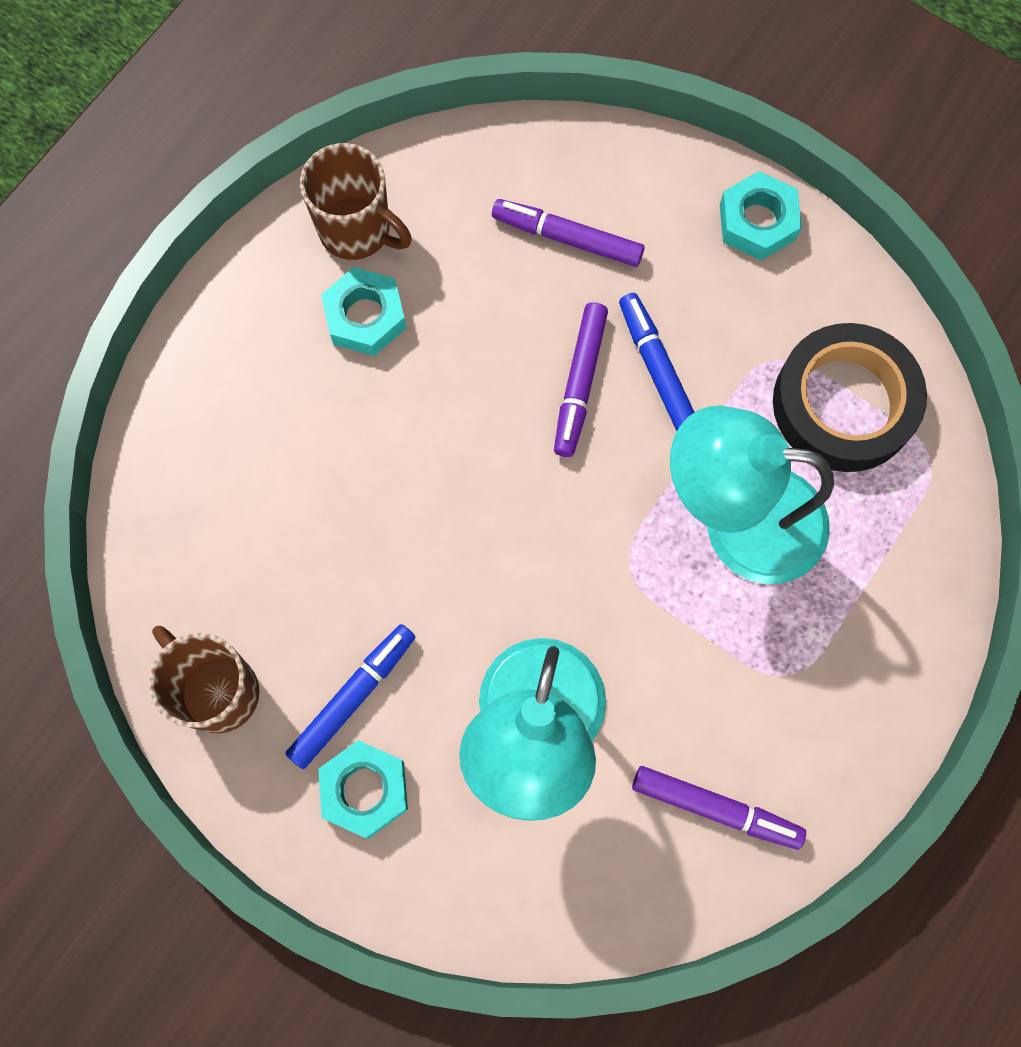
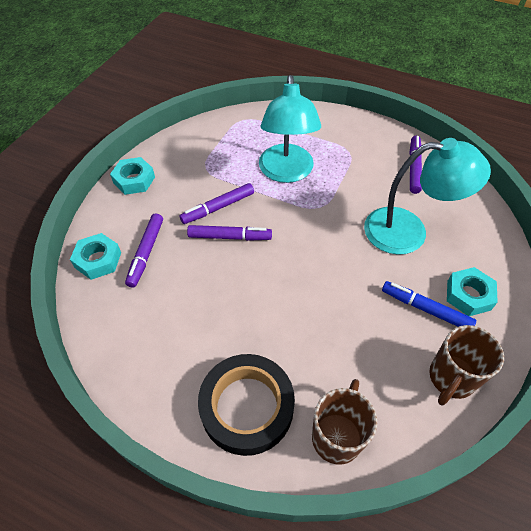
camera: 100 degrees left, 20 degrees down
(357, 231) = (145, 360): brown mug -> brown mug (337, 436)
(365, 317) = (204, 344): turquoise nut -> turquoise nut (98, 260)
(658, 371) = (218, 207): blue marker -> purple marker
(843, 404) = (224, 145): black tape -> black tape (247, 407)

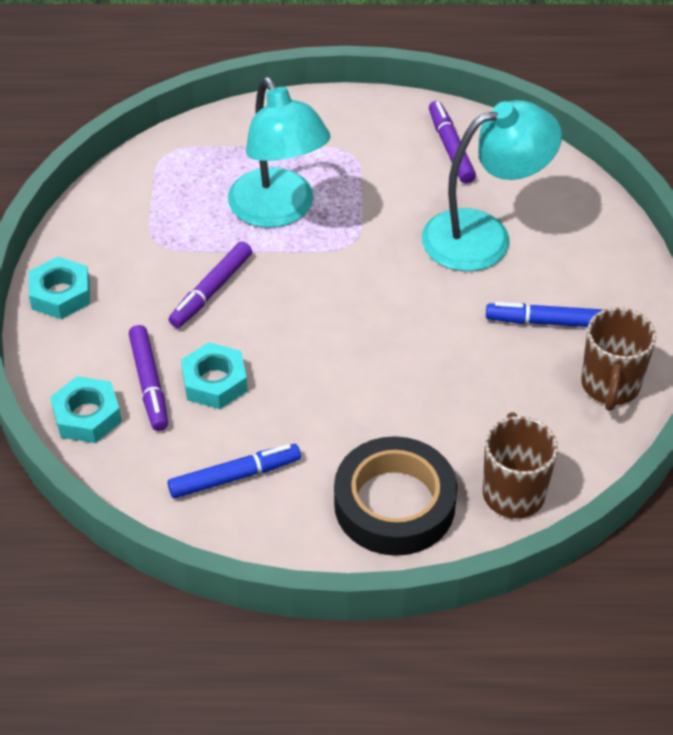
camera: 25 degrees left, 5 degrees down
(156, 338) = (234, 477): none -> blue marker
(229, 237) = (252, 323): purple marker -> none
(468, 295) = (591, 288): turquoise nut -> turquoise nut (215, 382)

